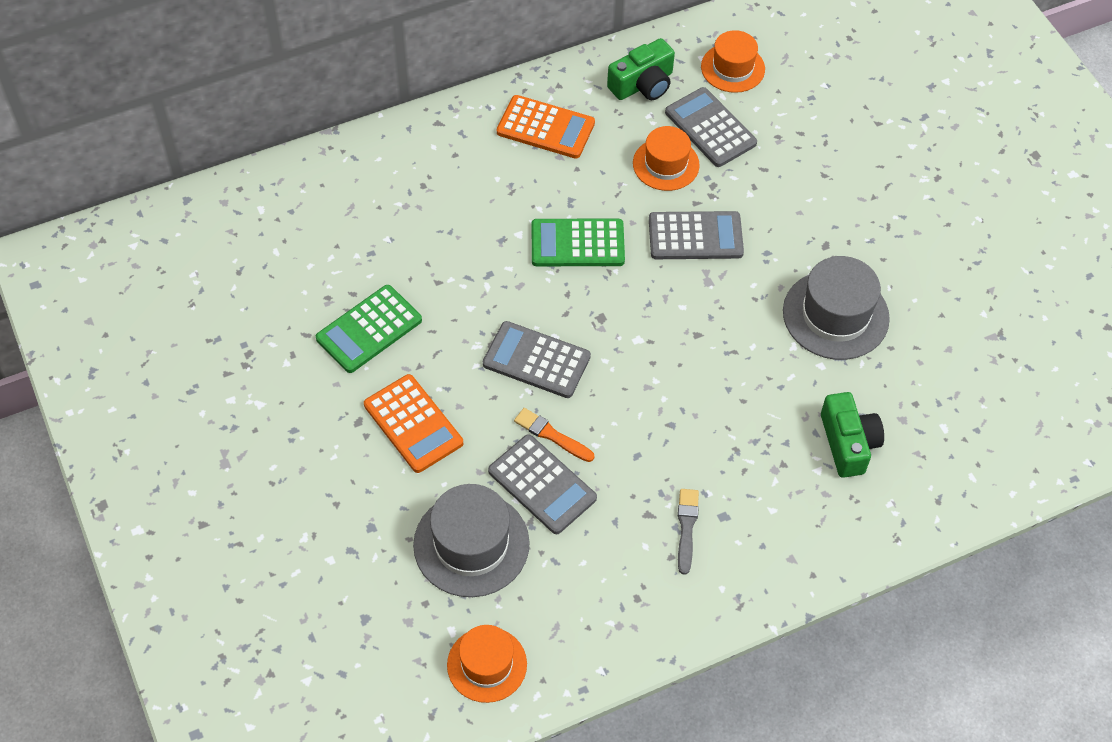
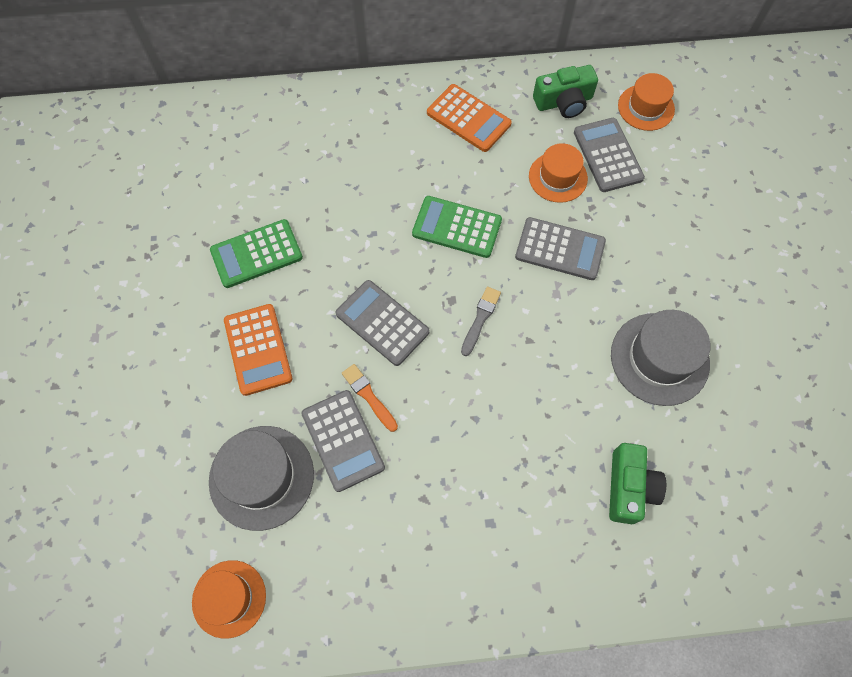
camera: 20 degrees right, 10 degrees up
(686, 528) = (453, 523): grey brush -> grey brush (480, 319)

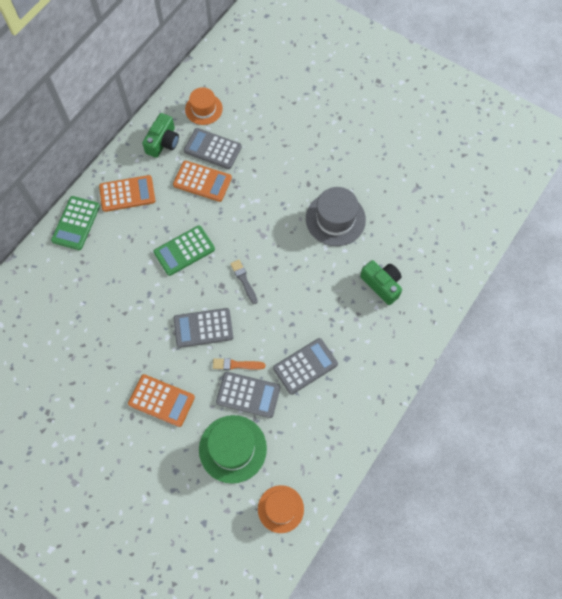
camera: 50 degrees left, 0 degrees up
(256, 254) = (104, 361): green calculator -> green calculator (76, 223)
(261, 477) = (232, 449): grey hat -> green hat
(558, 177) = (202, 181): orange hat -> orange calculator
(560, 249) = (241, 214): grey calculator -> grey calculator (305, 366)

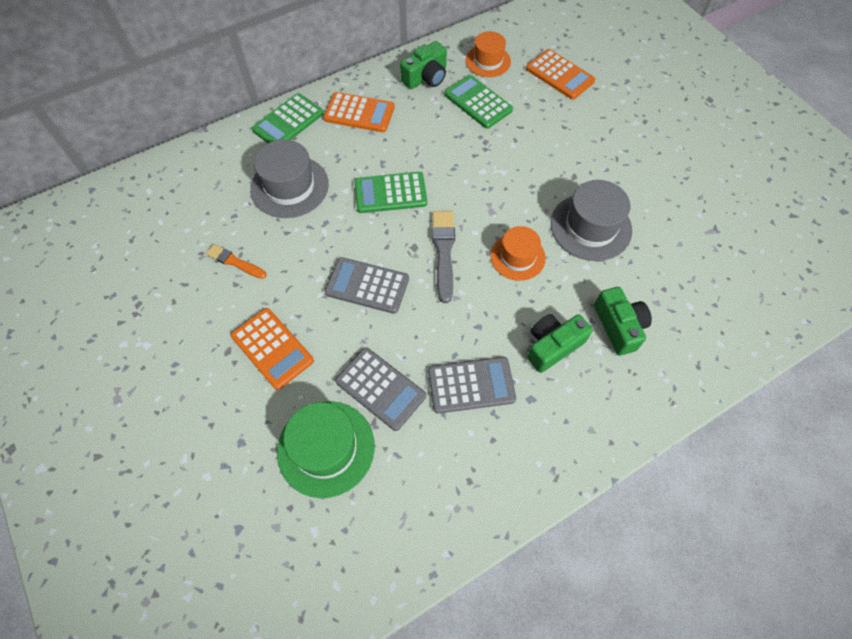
camera: 25 degrees right, 5 degrees down
(107, 276) = (289, 186): none -> grey hat
(202, 181) = (449, 130): orange calculator -> orange calculator (560, 75)
(212, 149) = (478, 102): grey calculator -> green calculator
(236, 365) = (384, 345): orange brush -> orange brush (235, 262)
(244, 280) = (443, 252): grey brush -> grey brush, size x1.58
(280, 509) = (347, 561): orange hat -> orange hat (517, 257)
(345, 316) = (552, 346): none -> green camera

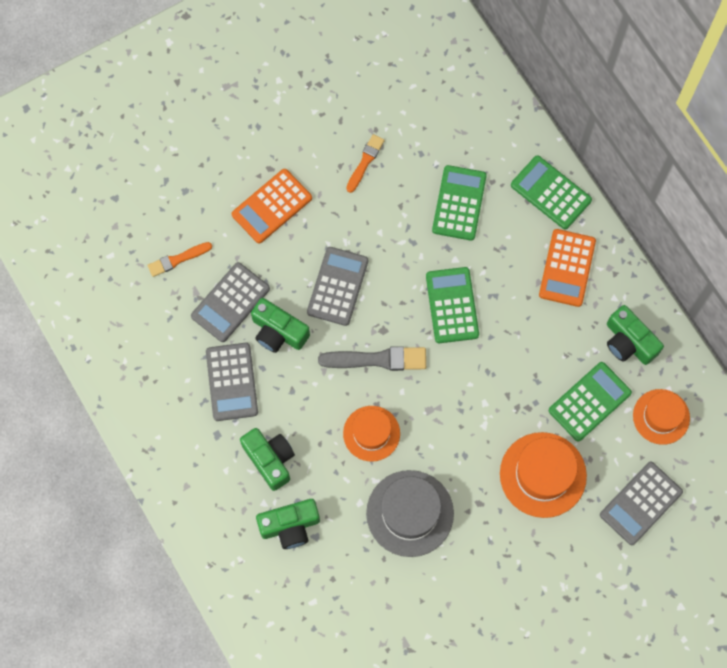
camera: 90 degrees right, 10 degrees up
(289, 186) = (459, 203): grey hat -> green calculator
(326, 448) = (177, 259): green hat -> orange brush
(415, 340) = (278, 332): none -> green camera
(543, 133) = (543, 475): none -> orange hat
(560, 75) = (641, 503): orange calculator -> grey calculator

